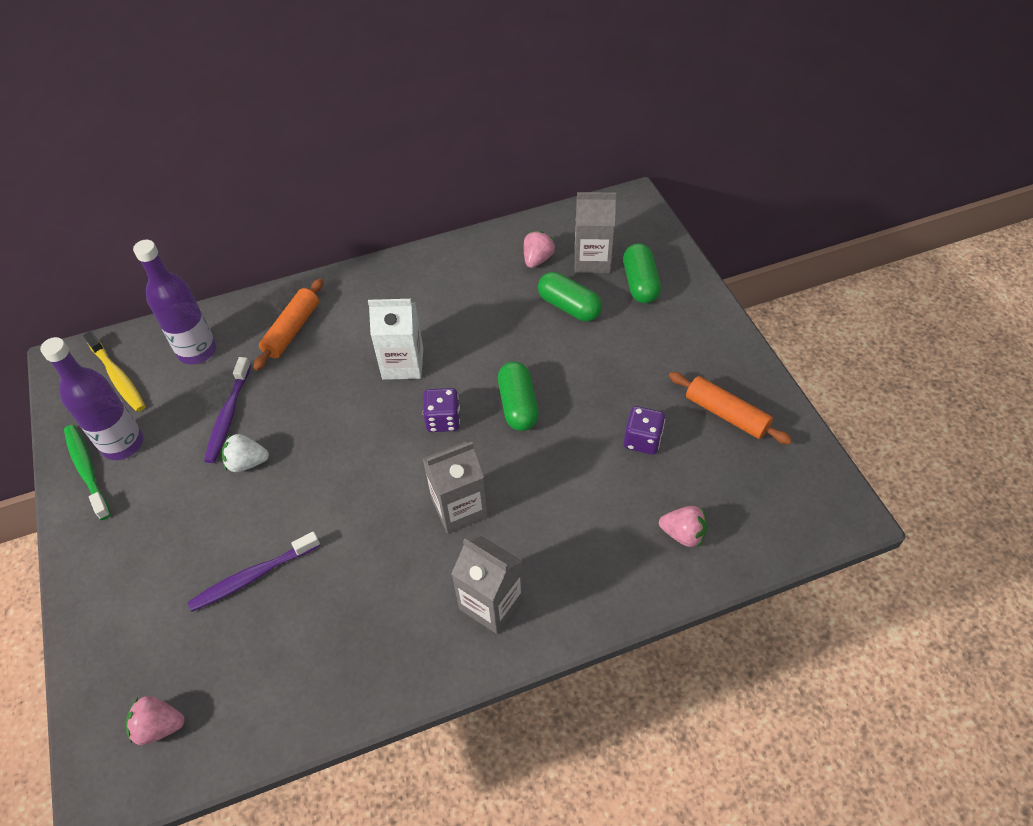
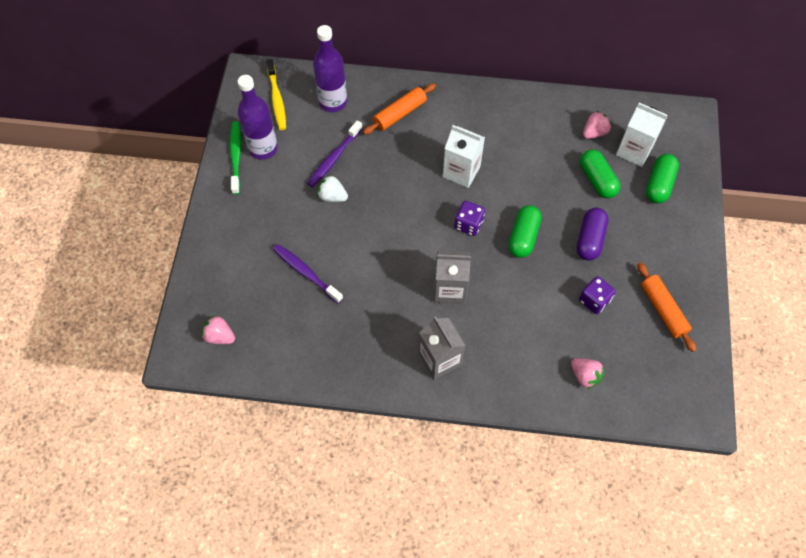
camera: 25 degrees right, 10 degrees up
(253, 576) = (306, 273): purple toothbrush -> purple toothbrush turned 45 degrees clockwise
(592, 260) = (634, 151): grey carton -> white carton
(598, 374) = (590, 239): none -> purple capsule

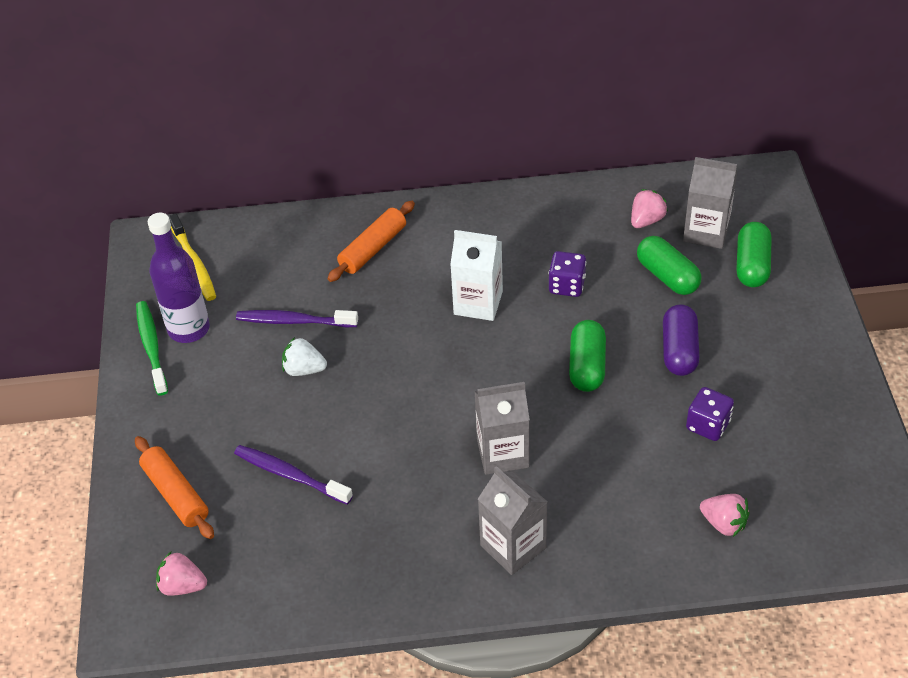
camera: 10 degrees left, 15 degrees down
(333, 102) = (275, 252): purple bottle -> none
(334, 158) = (294, 321): purple toothbrush -> purple toothbrush turned 75 degrees clockwise
(468, 224) = (506, 366): purple dice -> purple dice (567, 285)
(634, 151) = (706, 232): white carton -> grey carton
(663, 310) = (805, 417): orange rolling pin -> orange rolling pin (176, 494)

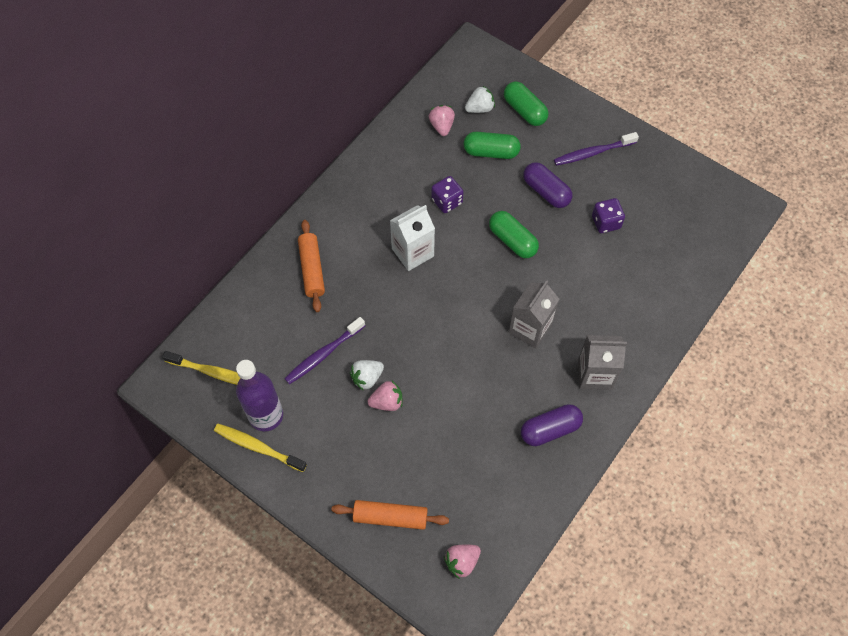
camera: 50 degrees left, 15 degrees up
(151, 347) = (258, 447): green toothbrush -> yellow toothbrush
(290, 475) = (438, 445): purple toothbrush -> purple toothbrush (593, 153)
(405, 554) = (550, 429): none -> purple capsule
(706, 232) = (480, 108): grey carton -> white strawberry
(724, 523) = (671, 269): pink strawberry -> pink strawberry (387, 402)

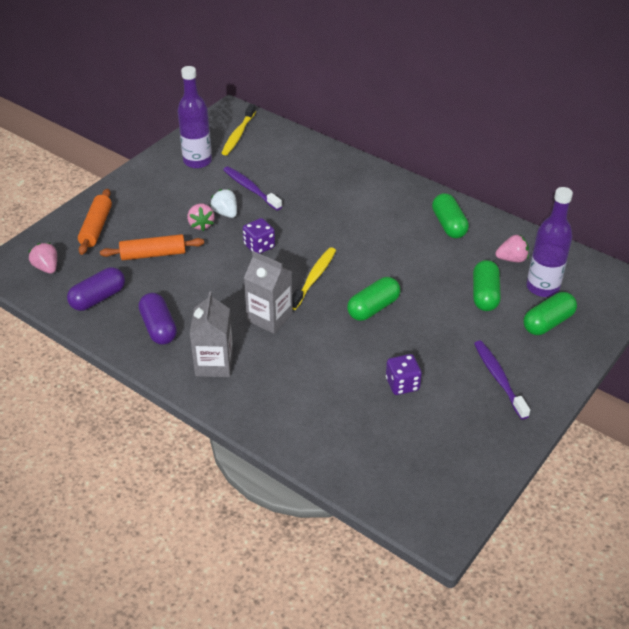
camera: 90 degrees right, 20 degrees down
(258, 447) = (171, 158): yellow toothbrush -> yellow toothbrush (314, 278)
(312, 269) = (335, 180): orange rolling pin -> orange rolling pin (153, 254)
(391, 171) = (449, 225): none -> green capsule
(412, 252) = (355, 239): white carton -> none
(447, 201) = (417, 262): purple dice -> purple dice (259, 246)
(480, 108) = (542, 287): white strawberry -> purple bottle
(546, 191) = (438, 336): purple capsule -> purple capsule (98, 298)

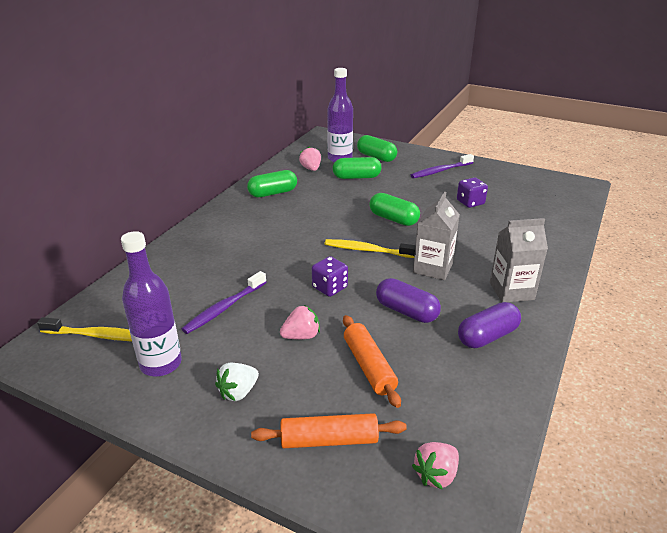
camera: 100 degrees left, 10 degrees down
(98, 298) = (469, 399): purple capsule -> purple capsule (406, 311)
(225, 213) = (275, 320): white strawberry -> white strawberry (238, 392)

